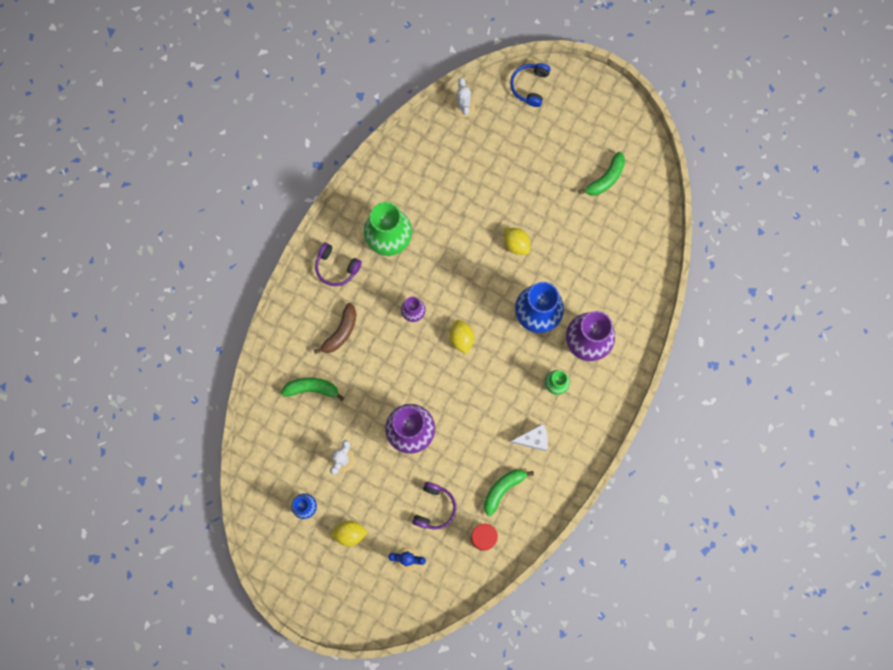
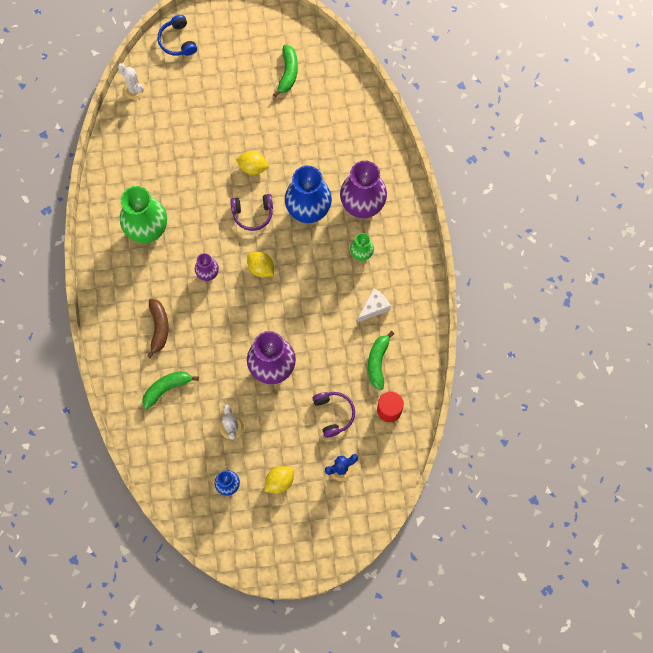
camera: 35 degrees left, 5 degrees down
(336, 267) = (119, 280): purple headphones -> purple headphones (253, 214)

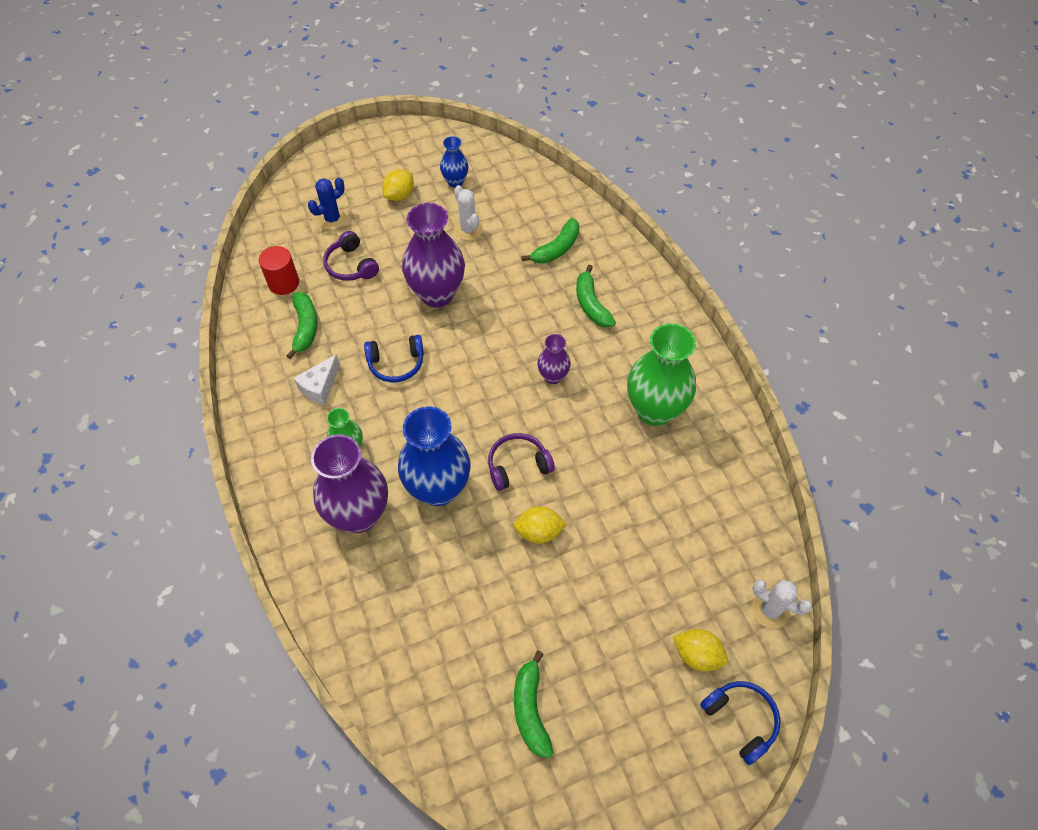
camera: 165 degrees right, 15 degrees down
(159, 328) = (591, 304): brown banana -> green banana
(261, 268) = (484, 399): yellow lemon -> yellow lemon (697, 655)
(316, 313) = (396, 363): none -> blue headphones

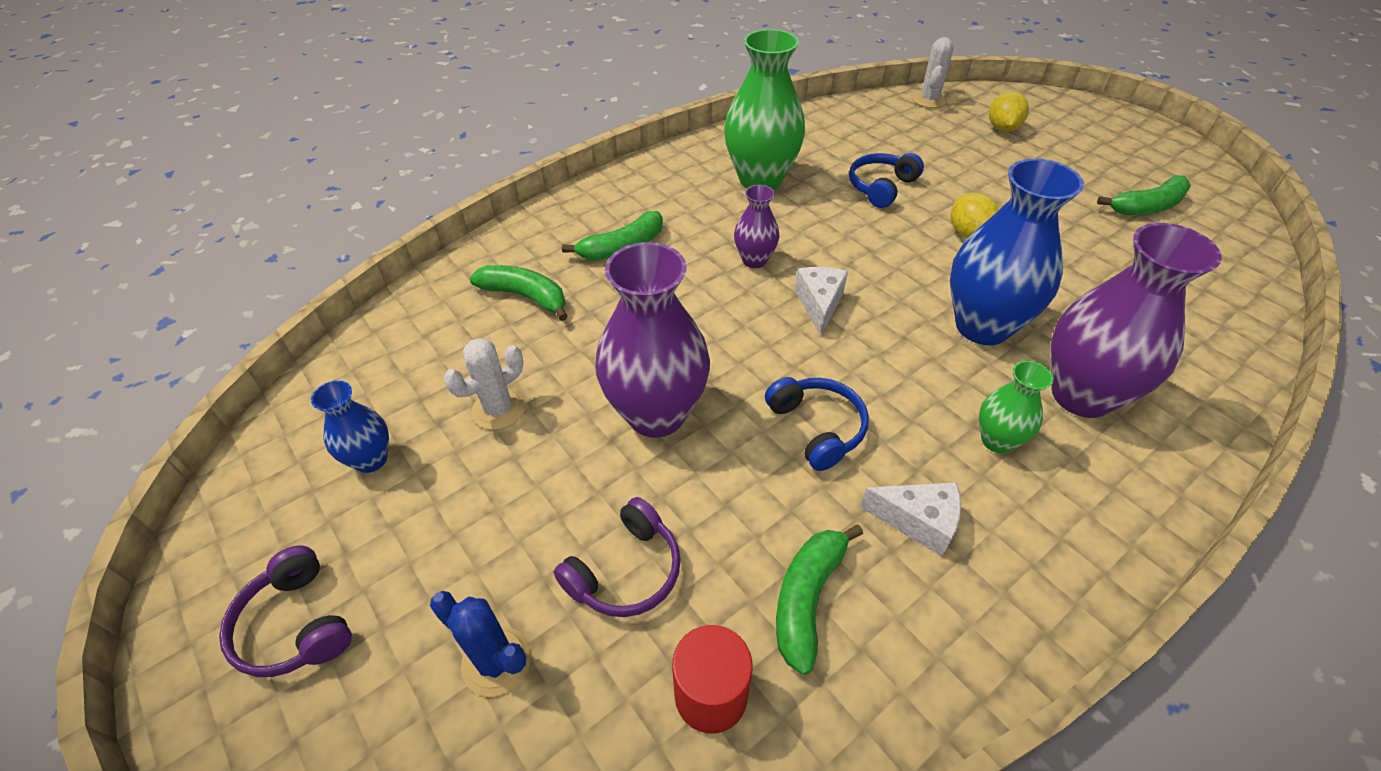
camera: 105 degrees left, 10 degrees down
(305, 327) = (807, 598): green banana -> green banana turned 45 degrees counterclockwise
(399, 195) = (412, 545): yellow lemon -> none
(494, 400) = (819, 304): none -> white cheese
(518, 466) = (900, 265): purple headphones -> purple headphones (296, 625)
(740, 720) = (1034, 105): blue headphones -> blue headphones (881, 187)

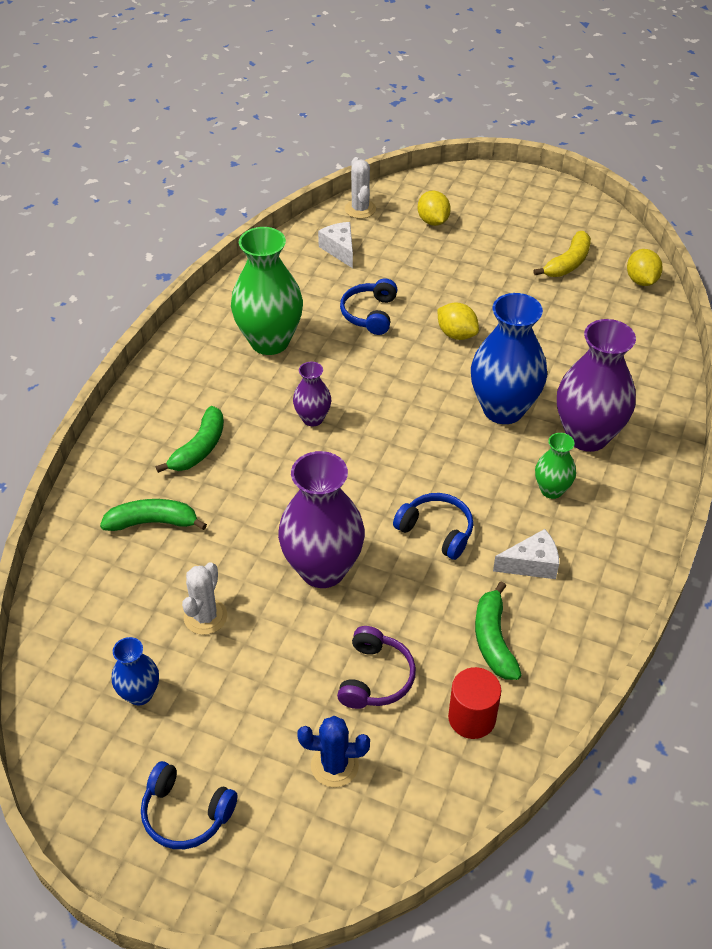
camera: 30 degrees left, 0 degrees up
(296, 625) = (186, 813): purple headphones -> blue headphones
(819, 304) = (383, 437): white cheese -> white cheese (340, 250)
(1147, 206) = (568, 263): green banana -> yellow banana
(1241, 251) = (641, 280): none -> yellow lemon

